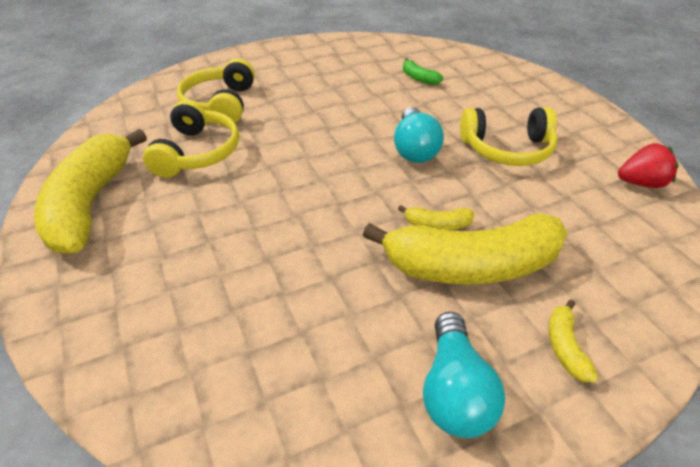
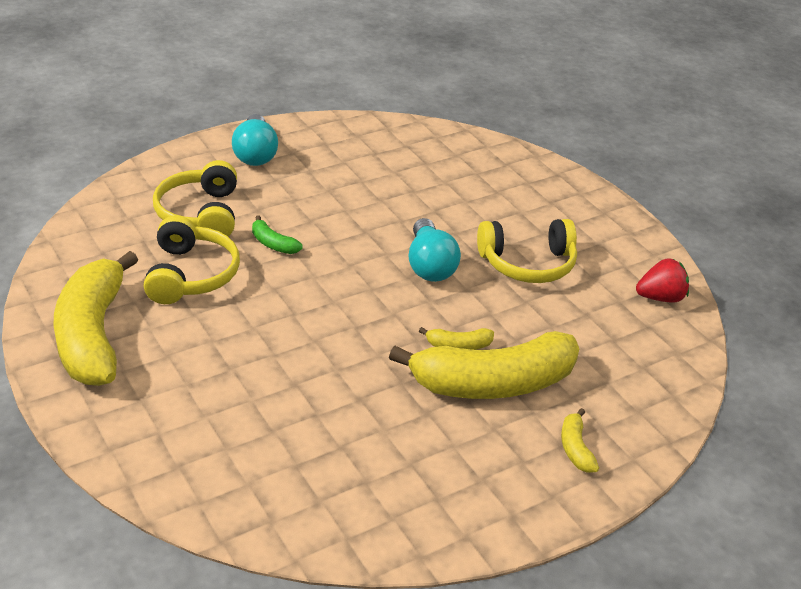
camera: 10 degrees left, 5 degrees down
(419, 78) = (427, 177): green banana -> green banana (273, 244)
(454, 391) = (481, 486): turquoise light bulb -> turquoise light bulb (255, 154)

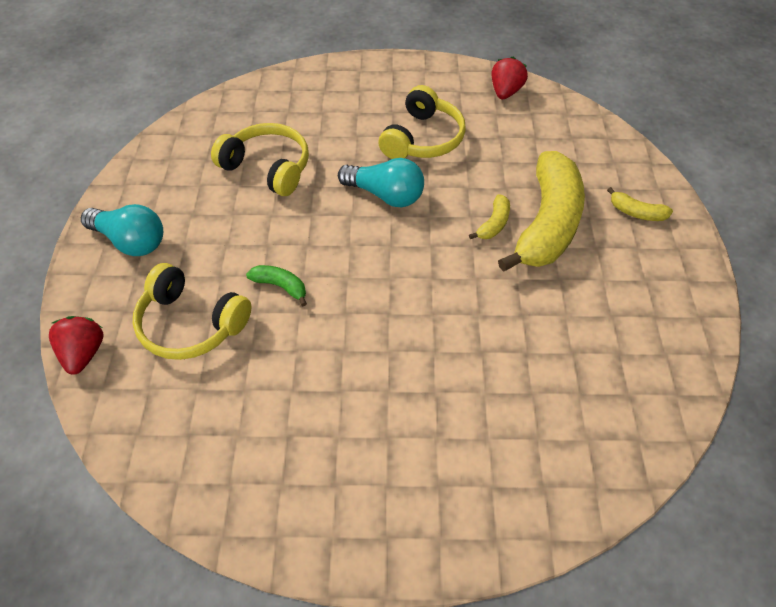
camera: 55 degrees left, 15 degrees up
(93, 335) = (318, 494): yellow banana -> none
(138, 177) = (84, 353): none -> red strawberry
(191, 275) = (280, 370): yellow headphones -> yellow headphones (268, 167)
(273, 244) = (280, 286): green banana -> green banana turned 135 degrees counterclockwise

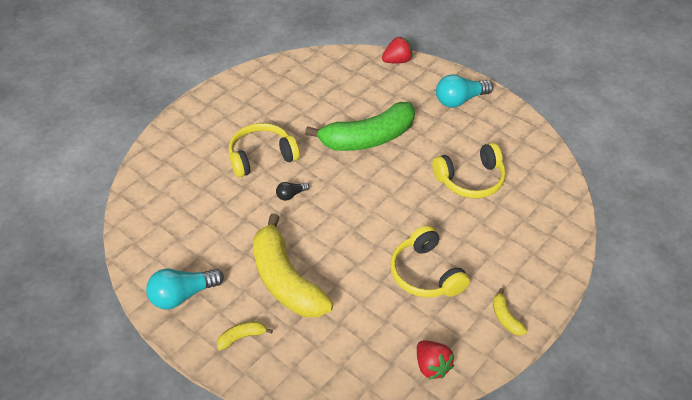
camera: 130 degrees right, 5 degrees down
(84, 353) = (397, 61): red strawberry -> red strawberry turned 60 degrees counterclockwise
(191, 324) = (378, 98): yellow headphones -> yellow headphones (261, 156)
(280, 286) = (368, 138): green banana -> green banana, size x2.46
(385, 195) = (391, 219): turquoise light bulb -> turquoise light bulb (182, 295)
(444, 297) = (291, 195): none -> black light bulb
(493, 224) = (314, 254): yellow banana -> yellow banana (505, 318)

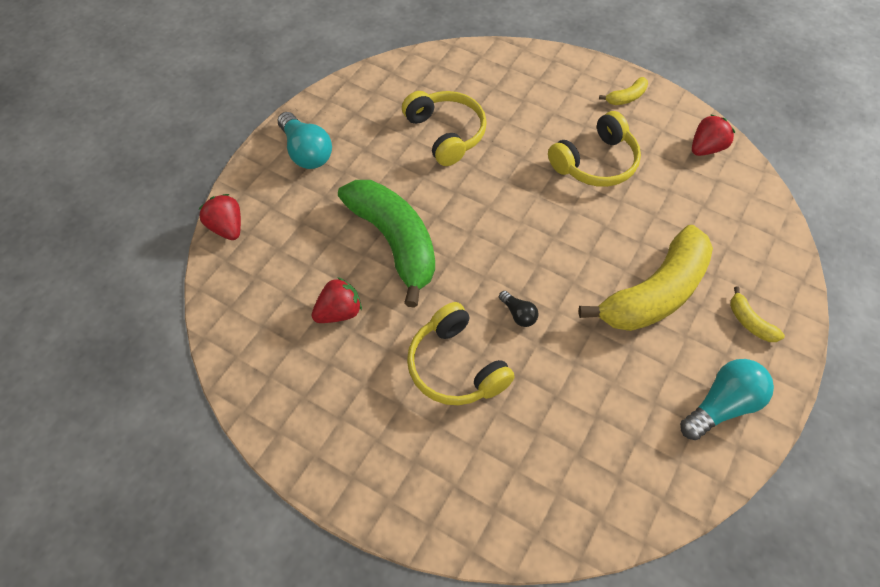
camera: 100 degrees left, 10 degrees up
(182, 295) = (722, 405): turquoise light bulb -> turquoise light bulb turned 90 degrees counterclockwise
(318, 107) = (339, 312): none -> red strawberry

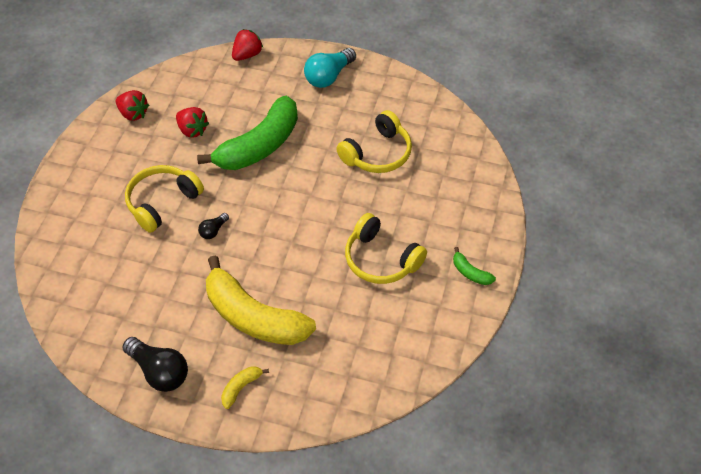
camera: 75 degrees right, 5 degrees down
(626, 97) = (470, 273): yellow banana -> green banana
(706, 148) = (428, 342): red strawberry -> red strawberry (133, 114)
(722, 405) = (159, 371): turquoise light bulb -> black light bulb

